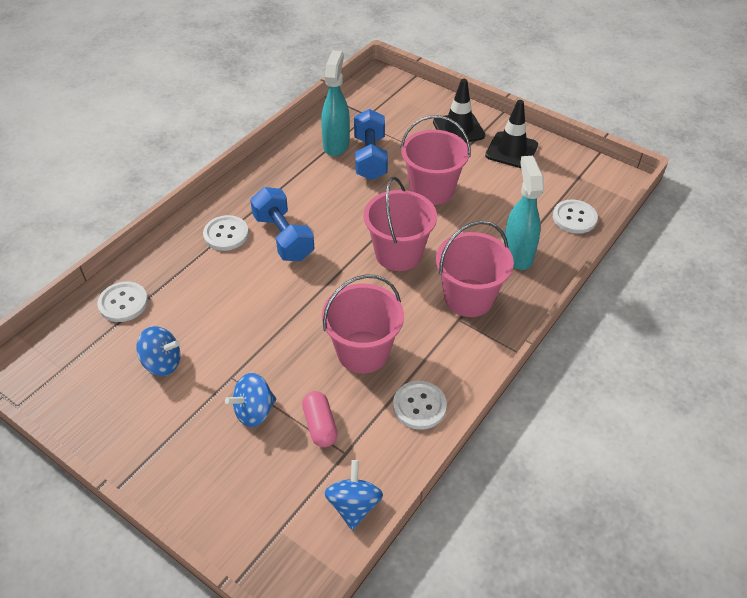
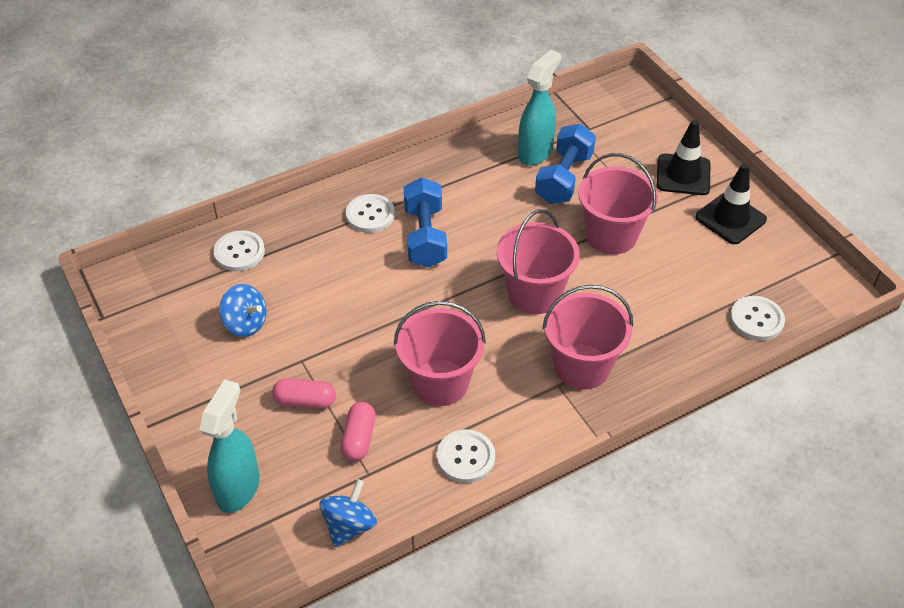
camera: 25 degrees right, 0 degrees up
(254, 411) = (305, 401): blue spinning top -> pink capsule
(517, 254) = (664, 338): turquoise spray bottle -> turquoise spray bottle (238, 488)

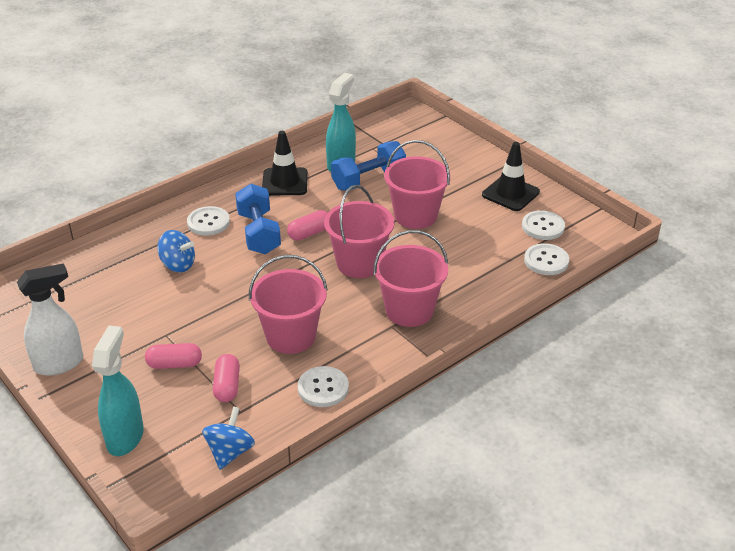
camera: 10 degrees left, 10 degrees down
(181, 382) = (59, 364): none -> white spray bottle
(239, 252) = (97, 261): white button -> white button (543, 227)
(245, 323) = (111, 313): blue spinning top -> blue spinning top (178, 265)
(483, 244) = (309, 233): none -> pink capsule
(564, 178) = (368, 180): blue dumbbell -> blue dumbbell turned 45 degrees clockwise
(683, 175) = (466, 168): black traffic cone -> black traffic cone (285, 182)

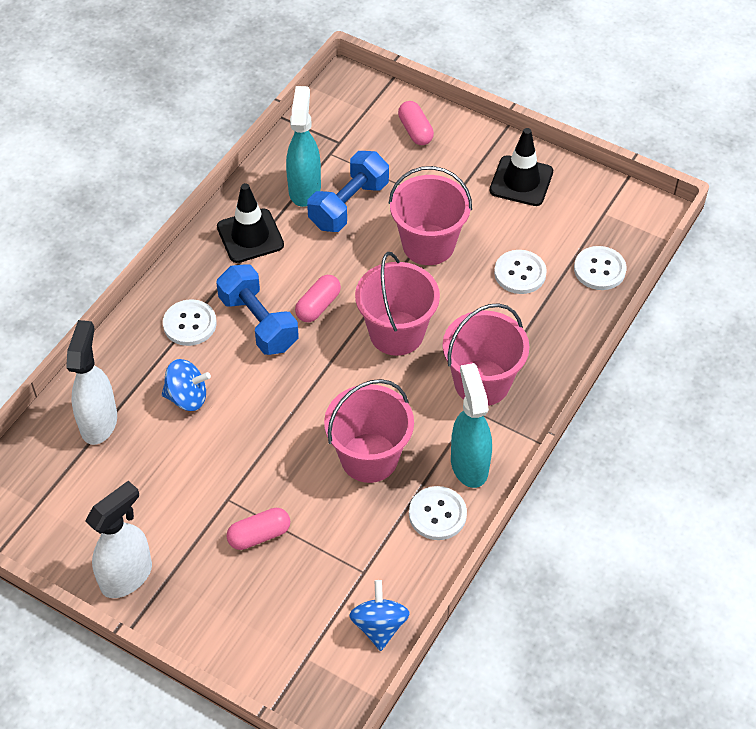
camera: 20 degrees left, 15 degrees up
(105, 264) = (99, 422): none -> white spray bottle
(125, 437) = (257, 645): turquoise spray bottle -> turquoise spray bottle (469, 464)
(227, 386) = (333, 545): pink capsule -> pink capsule (415, 131)
(543, 227) = (576, 221): white button -> white button (520, 273)

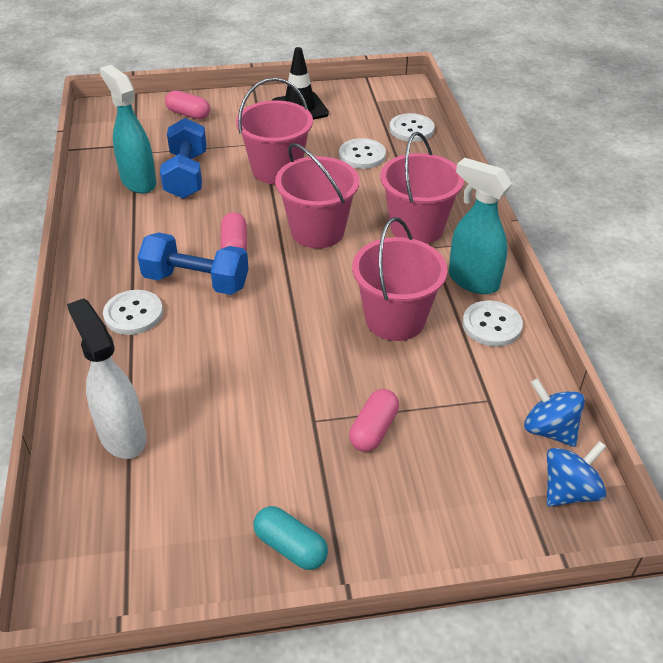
camera: 40 degrees left, 10 degrees down
(127, 576) = (290, 547): white spray bottle -> turquoise capsule
(187, 397) = (190, 367): blue spinning top -> blue spinning top (569, 491)
(250, 236) = (123, 230): black traffic cone -> none

